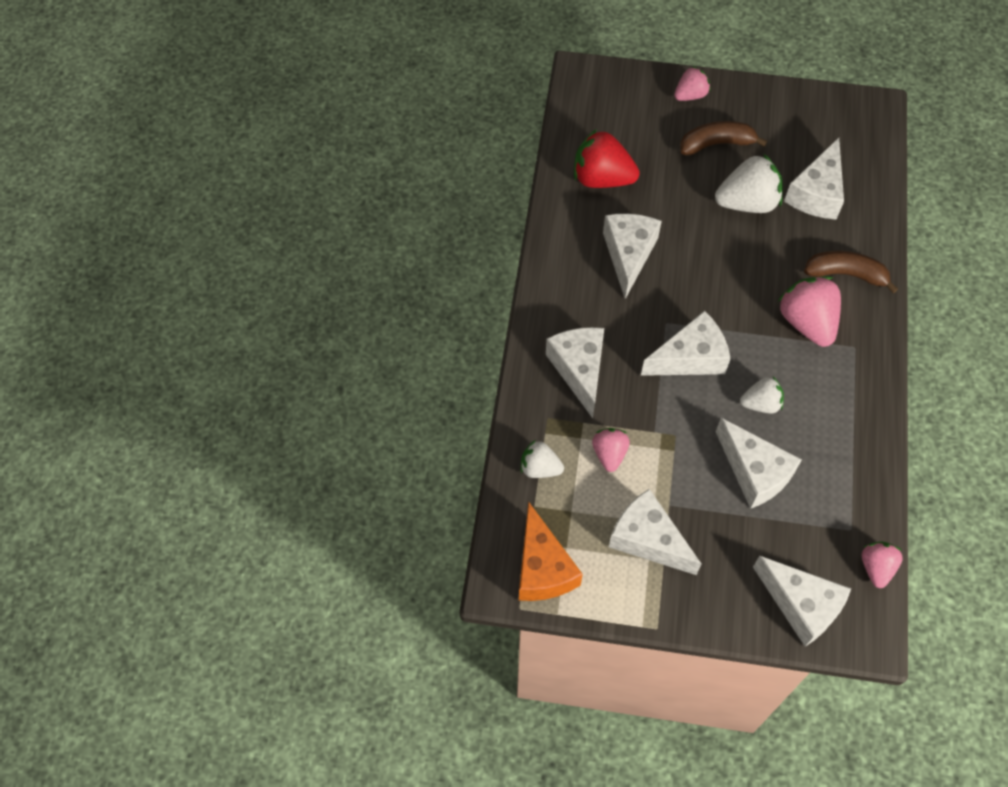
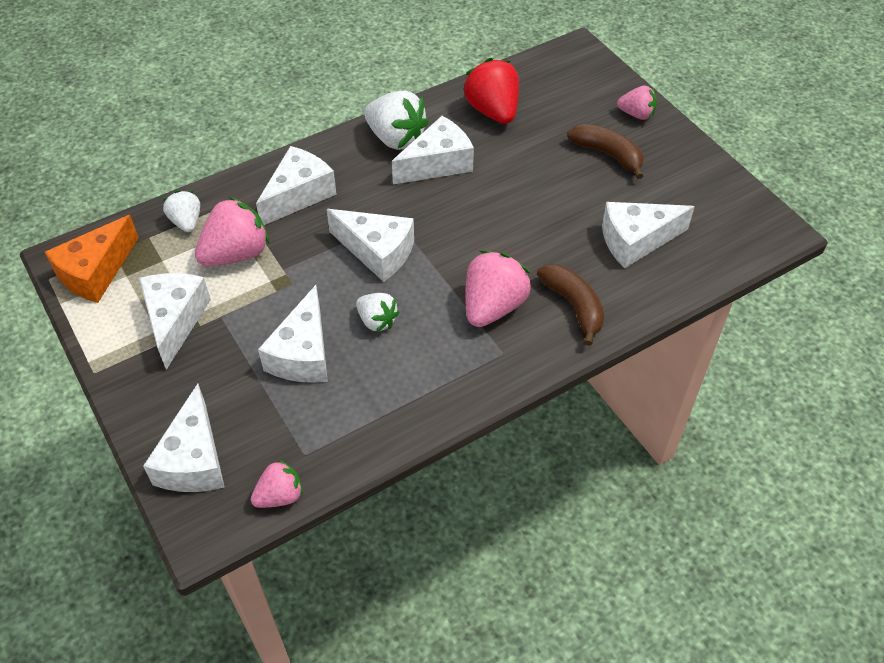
camera: 50 degrees right, 10 degrees down
(609, 454) = (236, 254): pink strawberry -> pink strawberry, size x1.70
(747, 202) = (572, 203): white strawberry -> white strawberry (396, 138)

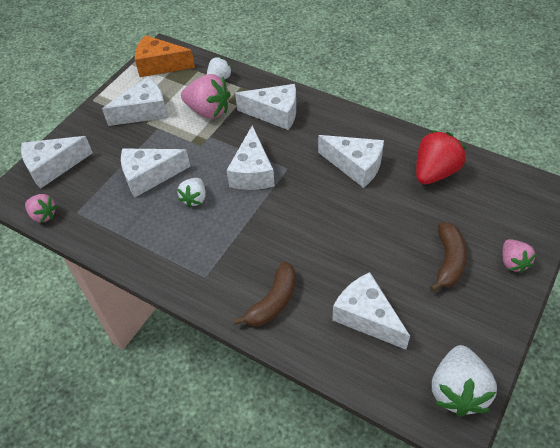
camera: 65 degrees right, 0 degrees up
(396, 138) = (362, 134): white strawberry -> white strawberry (457, 390)
(493, 306) = (243, 254): pink strawberry -> none

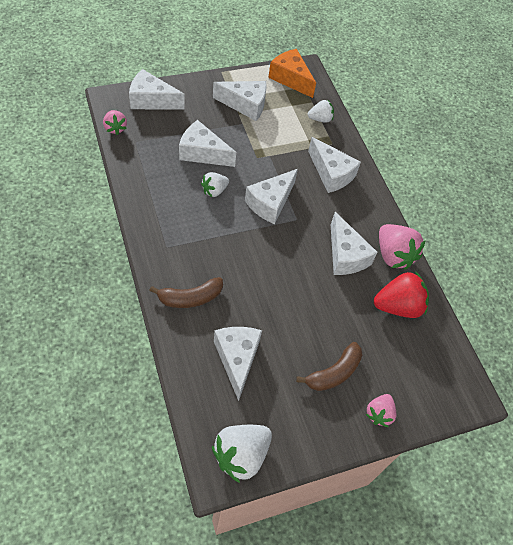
camera: 30 degrees right, 5 degrees up
(208, 111) = (288, 137): pink strawberry -> pink strawberry (393, 255)

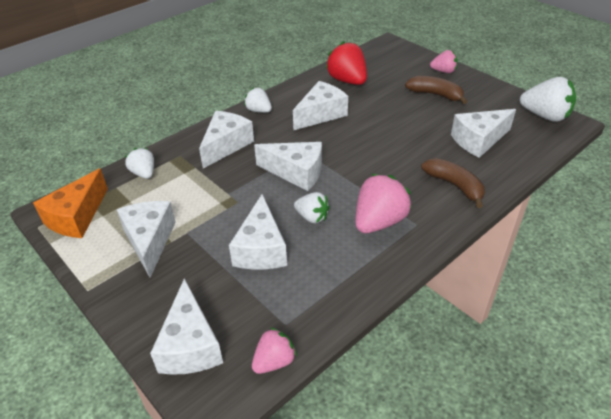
camera: 105 degrees left, 15 degrees down
(374, 213) = (259, 111): none -> white strawberry
(393, 255) = (299, 92): pink strawberry -> pink strawberry (379, 222)

